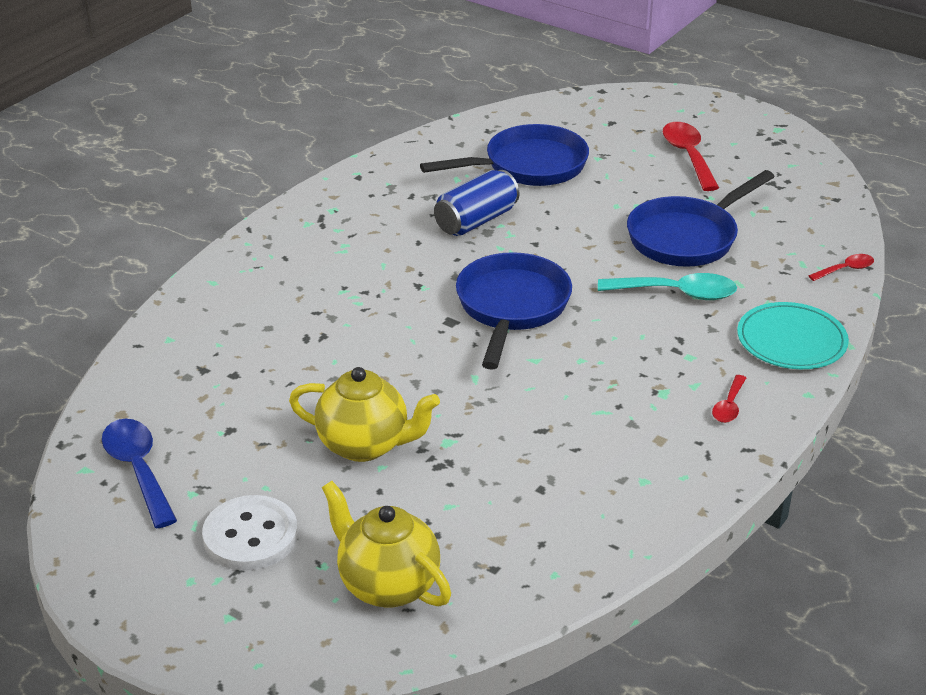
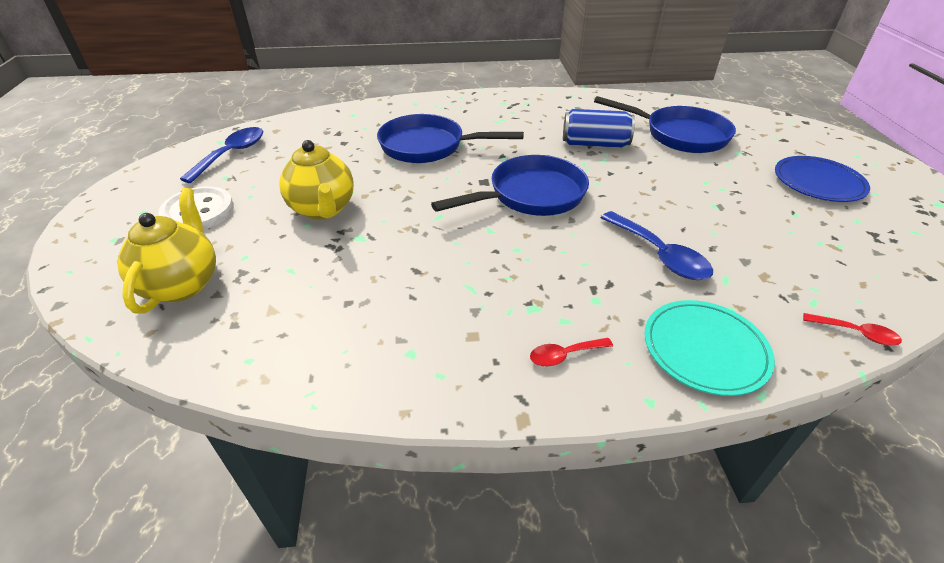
camera: 50 degrees right, 5 degrees up
(677, 293) = (660, 255): turquoise spoon -> blue spoon
(687, 237) = (731, 227): blue pan -> blue pan (428, 146)
(688, 156) = (818, 182): red spoon -> blue plate

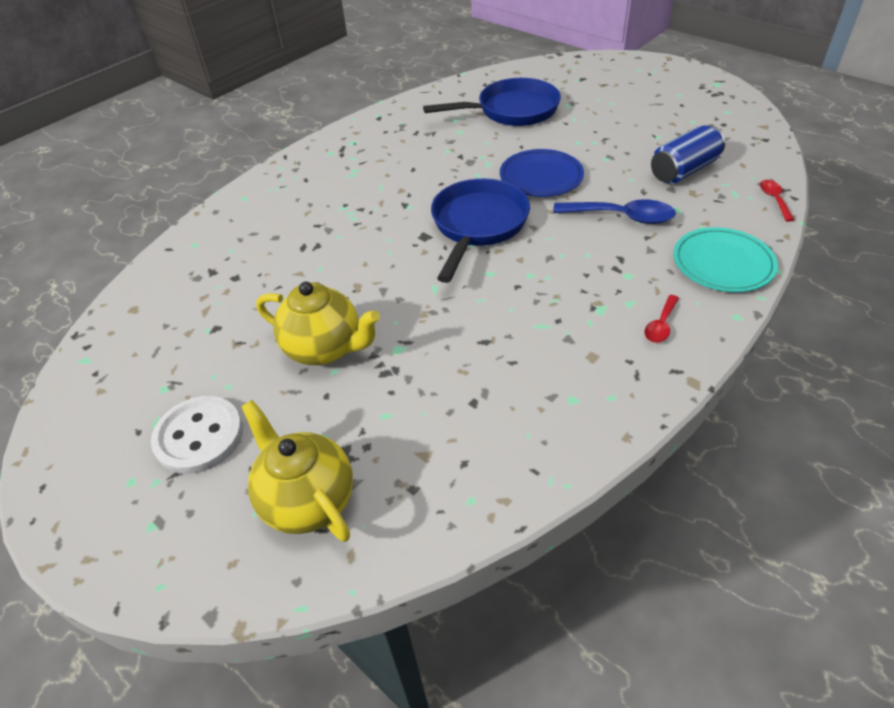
camera: 40 degrees left, 5 degrees up
(232, 154) = (127, 362): blue spoon -> none
(428, 146) = (327, 233): blue pan -> none
(594, 144) = (462, 152): blue can -> blue can (683, 170)
(818, 182) = (641, 104): blue plate -> blue plate (541, 177)
(856, 333) = (774, 199): red spoon -> red spoon turned 75 degrees counterclockwise

